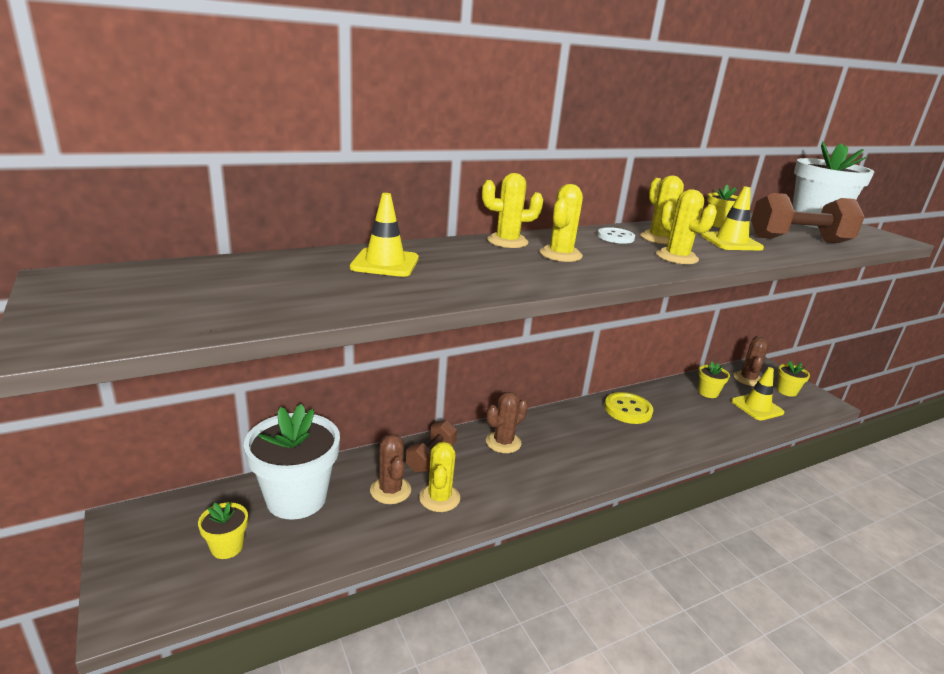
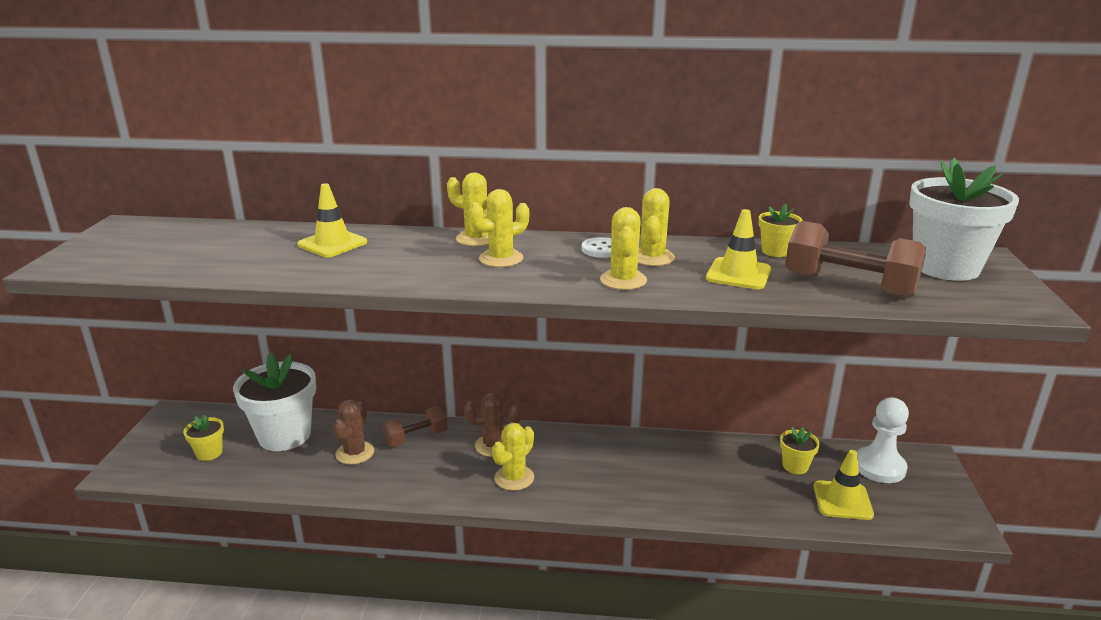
camera: 35 degrees right, 0 degrees up
(439, 498) = (384, 472): yellow cactus -> yellow cactus (514, 478)
(627, 410) = (664, 455): yellow button -> none
(748, 379) = (879, 467): brown cactus -> white pawn
(786, 391) = (919, 496): yellow flower pot -> none

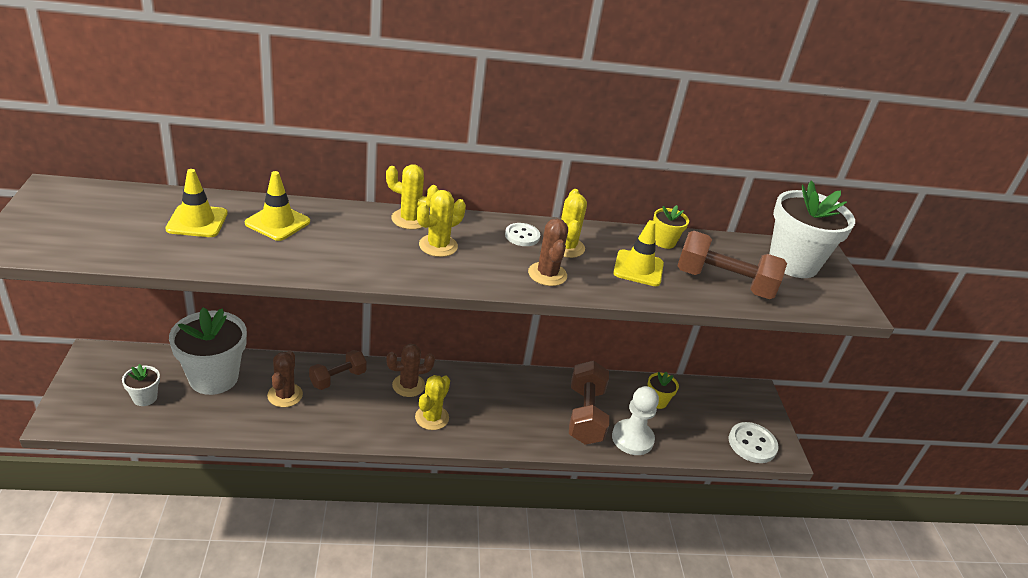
camera: 15 degrees left, 10 degrees up
(209, 453) = (145, 398): yellow flower pot -> white flower pot
(623, 280) = (547, 274): yellow cactus -> brown cactus
(701, 479) = (585, 415): none -> brown dumbbell
(842, 500) = (694, 432): yellow traffic cone -> yellow traffic cone (197, 221)
(879, 467) = (720, 400): white pawn -> white pawn (632, 438)
(923, 516) = (752, 444): none -> white button

